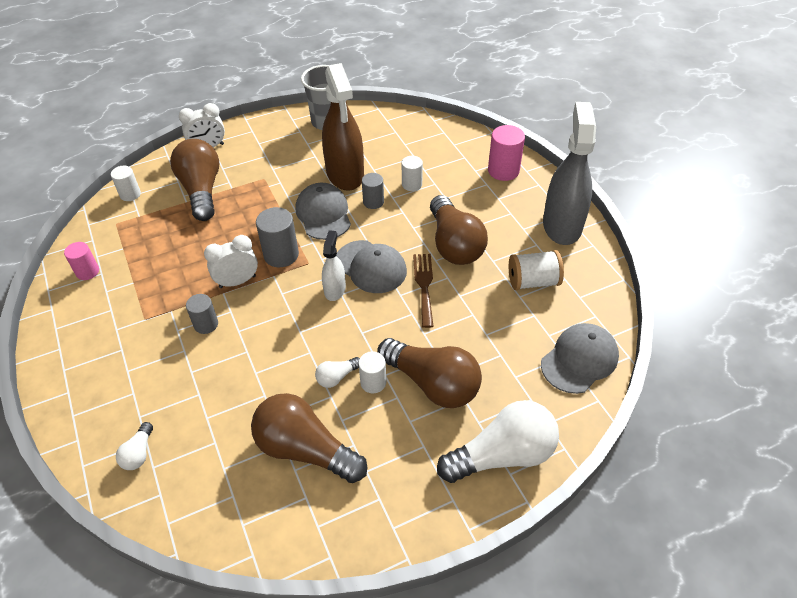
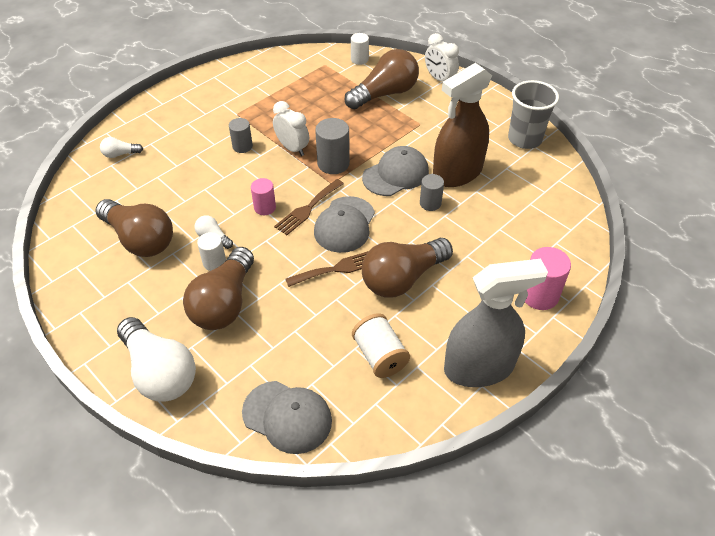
camera: 70 degrees right, 0 degrees up
(87, 272) = (270, 70): pink cylinder -> pink cylinder (265, 207)
(305, 449) = (140, 239): brown light bulb -> brown light bulb turned 120 degrees clockwise
(335, 289) = (307, 209): white spray bottle -> brown fork
(412, 184) = (471, 224): white cylinder -> none

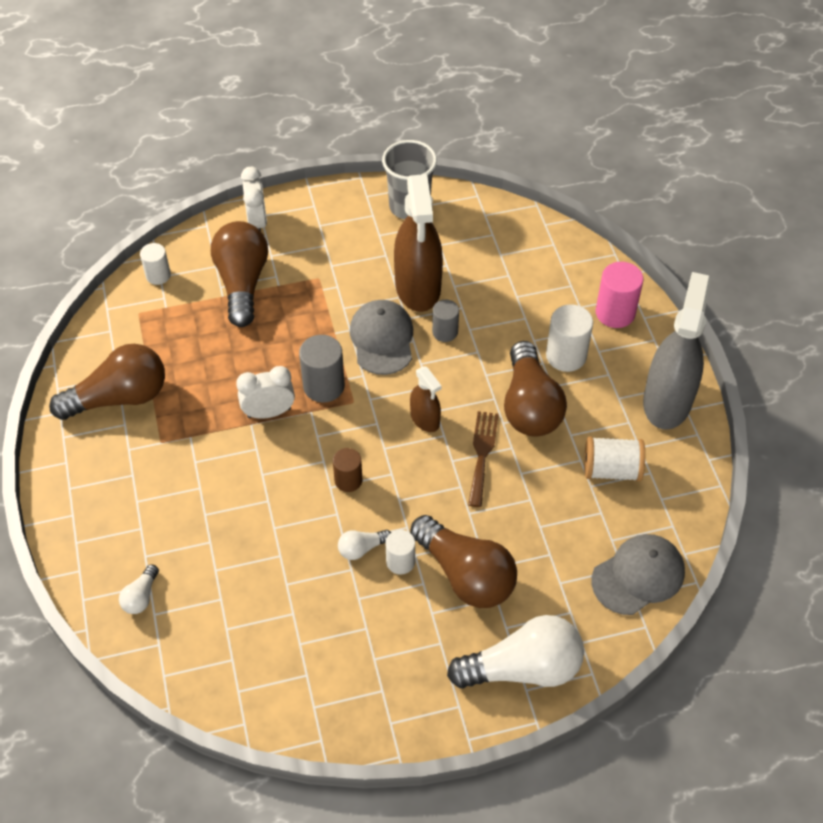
camera: 60 degrees left, 5 degrees up
(140, 239) = (314, 624): brown light bulb -> brown light bulb (119, 398)
(242, 146) = (227, 460): grey cylinder -> none
(265, 207) = (348, 480): pink cylinder -> brown cylinder
(307, 209) = (378, 441): brown fork -> none
(344, 225) = (425, 419): grey cap -> brown spray bottle
(439, 79) = (257, 222): white clock -> white clock turned 90 degrees counterclockwise
(468, 281) = (566, 356): none -> white cylinder

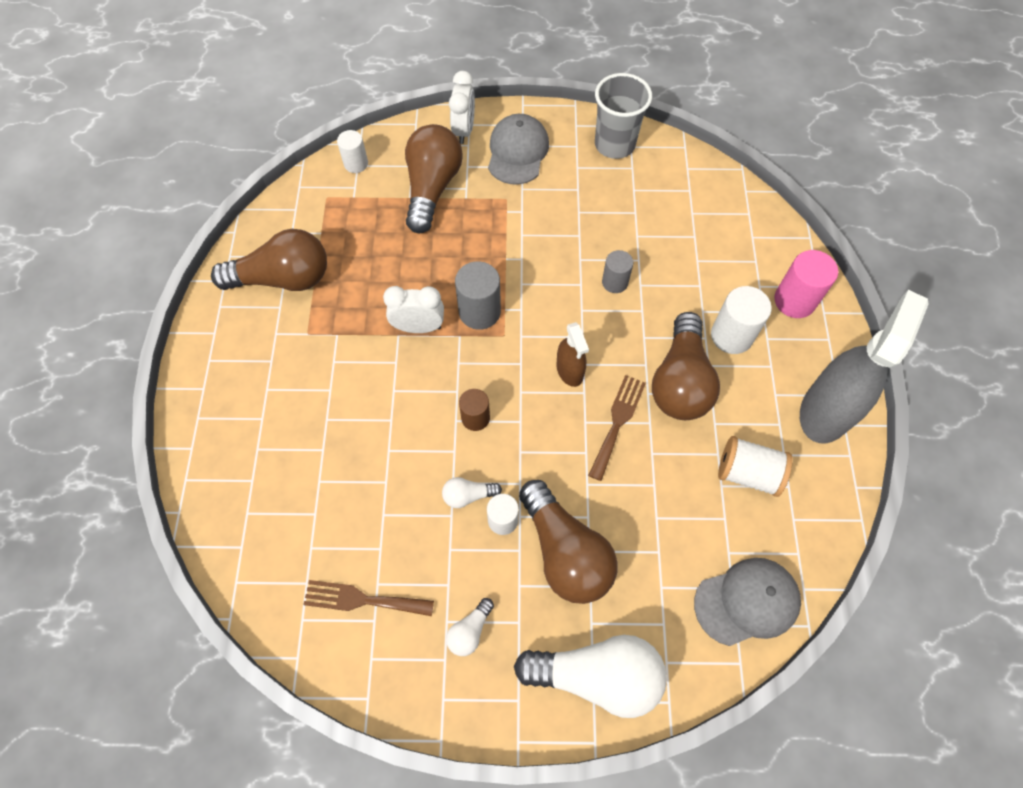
camera: 15 degrees right, 10 degrees up
(141, 596) = (240, 491): white light bulb -> white light bulb (470, 631)
(290, 660) = (362, 599): none -> brown fork
(382, 339) = (550, 276): grey cap -> grey cap (517, 152)
(418, 287) = (600, 229): brown spray bottle -> none

